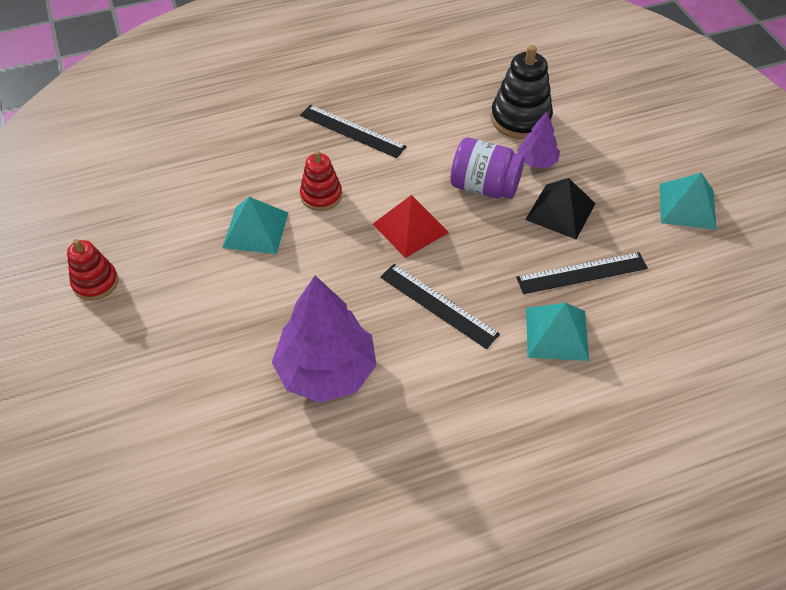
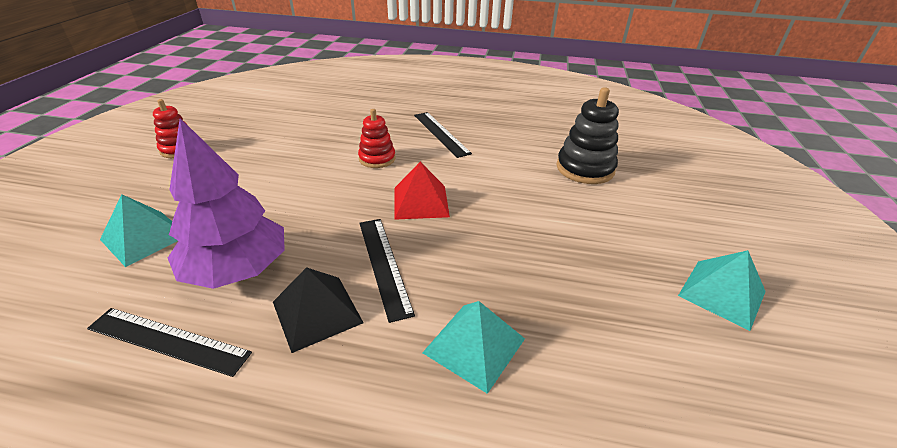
camera: 30 degrees right, 15 degrees down
(256, 230) = (309, 160): turquoise pyramid -> turquoise pyramid (144, 237)
(484, 187) = (511, 199): purple jar -> none
(537, 161) = (576, 199): purple tree -> none
(560, 211) = (569, 242): black pyramid -> black pyramid (317, 312)
(582, 273) = (550, 301): black ruler -> black ruler (168, 340)

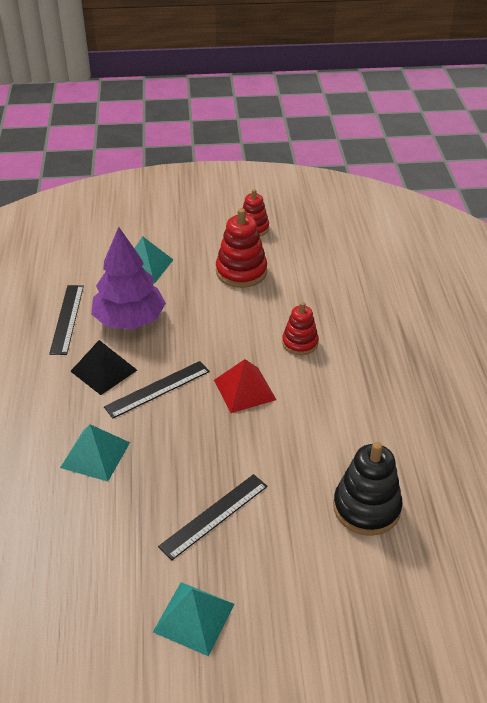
camera: 75 degrees right, 5 degrees up
(241, 170) = (241, 271): none -> red stacking toy
(441, 133) = (376, 375): black ruler -> black ruler (214, 516)

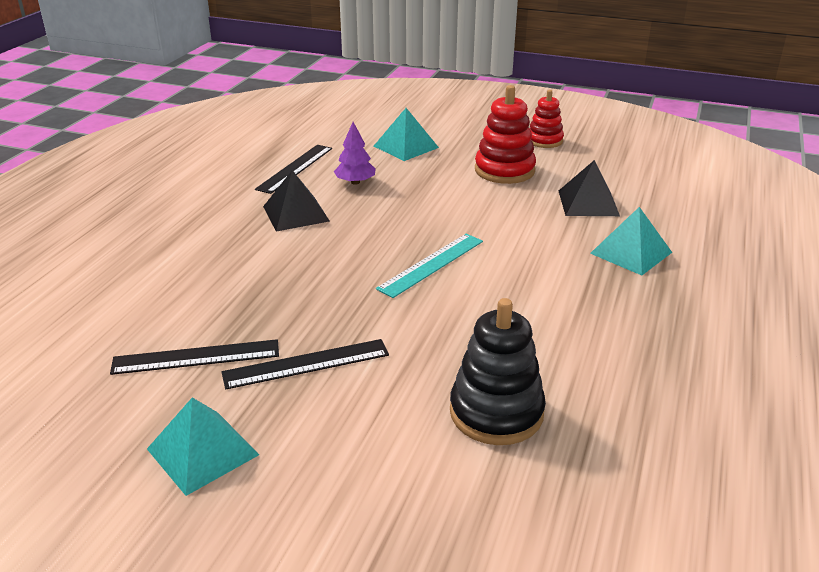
camera: 25 degrees right, 10 degrees down
(95, 455) = (228, 276): turquoise pyramid -> turquoise pyramid (631, 252)
(129, 320) = (355, 182): purple tree -> purple tree, size x0.50
(157, 389) = (337, 241): black ruler -> black ruler (196, 357)
(244, 390) = (431, 264): red pyramid -> turquoise ruler
(300, 343) = (527, 241): red stacking toy -> none
(322, 289) = (588, 203): none -> black pyramid

